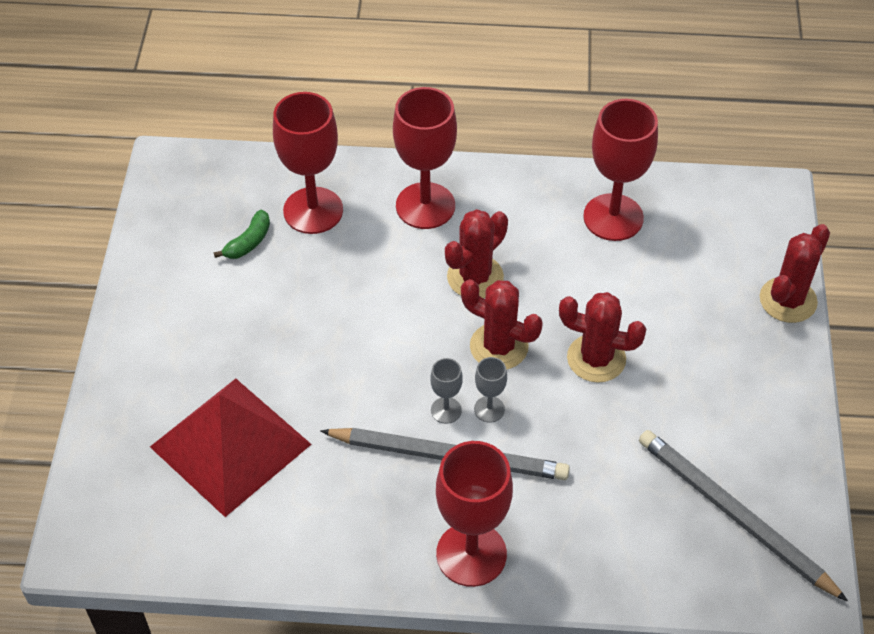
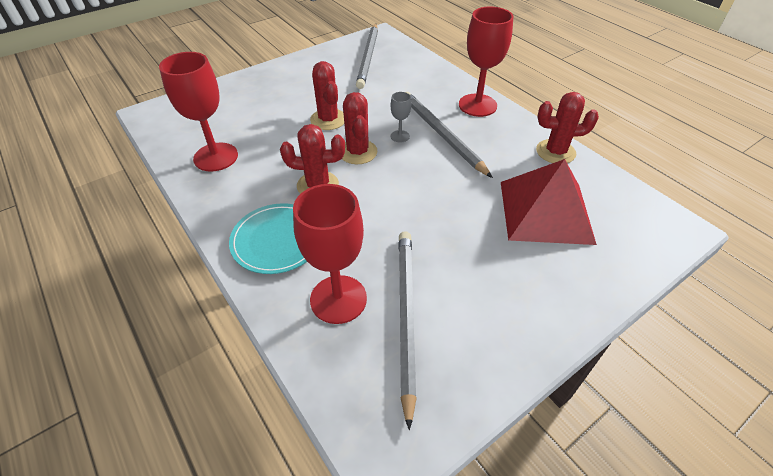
camera: 130 degrees left, 5 degrees down
(248, 242) = (406, 316): green banana -> grey pencil
(425, 206) = (277, 240): red goblet -> turquoise plate
(446, 410) = (418, 149): grey goblet -> none
(788, 300) = (229, 84): red cactus -> red cactus (555, 152)

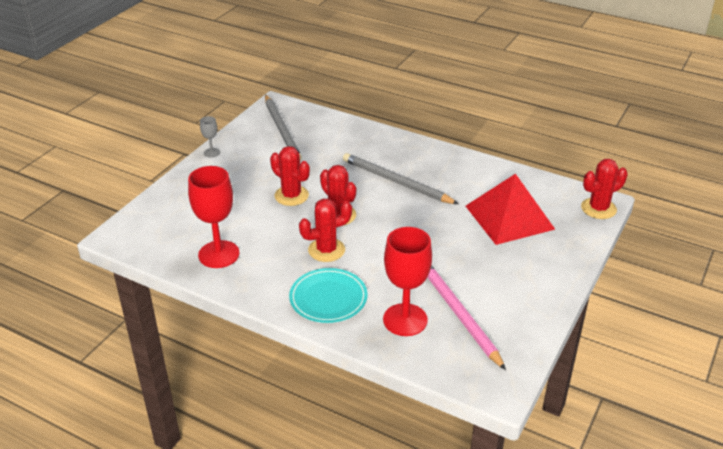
camera: 25 degrees left, 10 degrees down
(400, 136) = (363, 193): grey goblet -> grey goblet (212, 152)
(406, 316) = (458, 314): grey pencil -> pink pencil
(477, 105) = (408, 149): red goblet -> none
(555, 152) = (491, 171): red cactus -> red cactus (598, 208)

